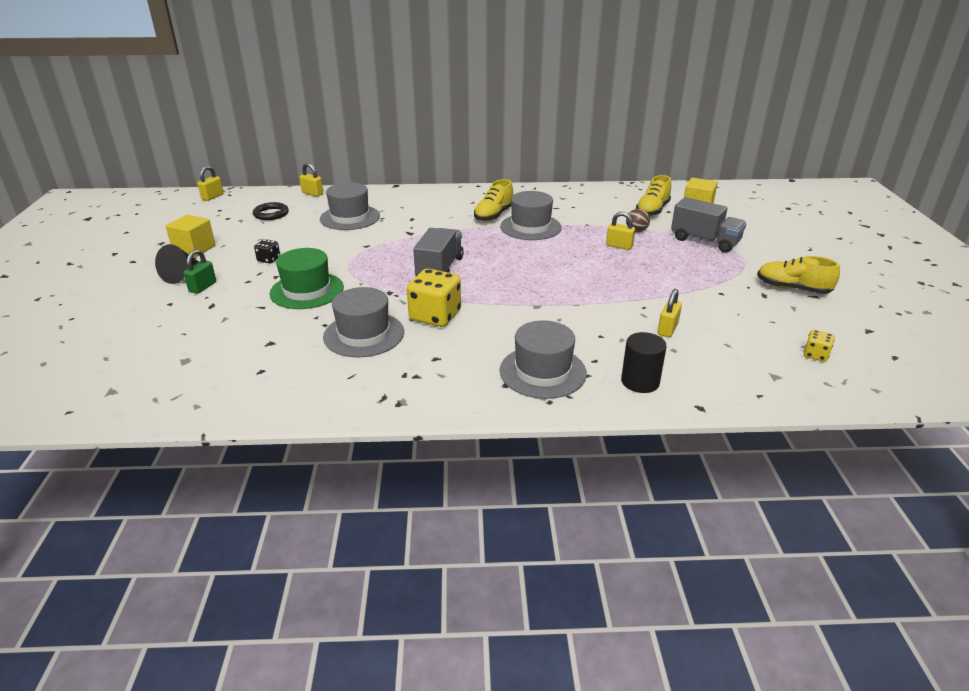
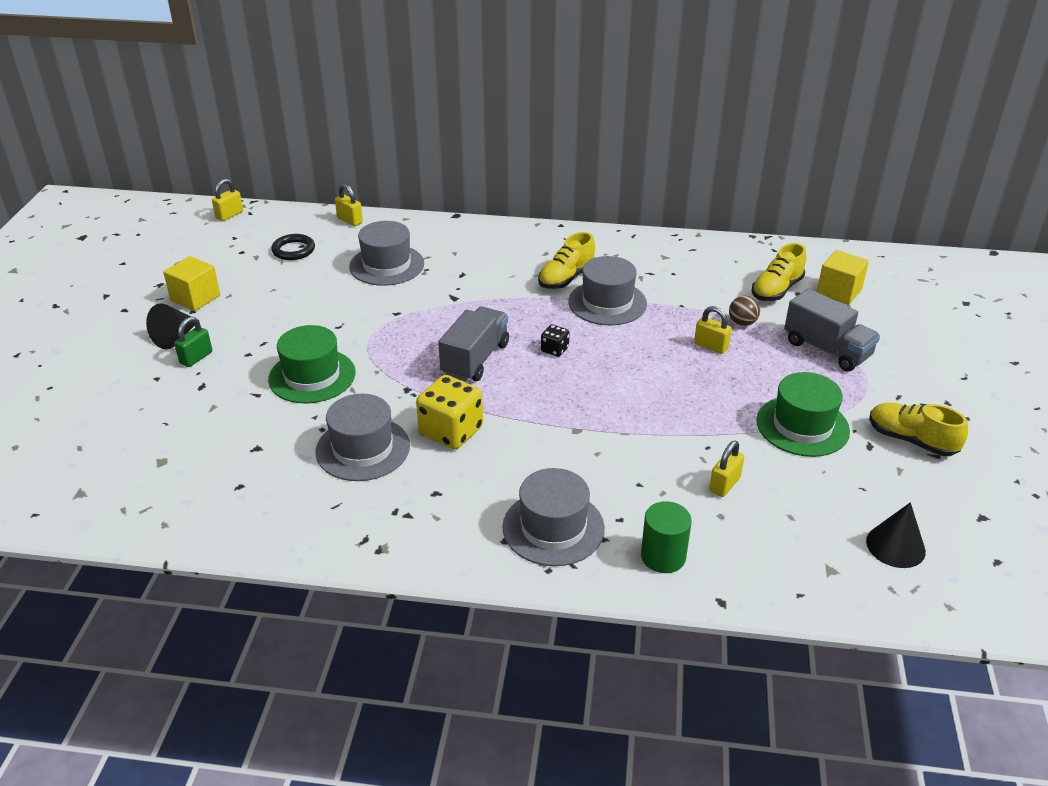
camera: 10 degrees right, 5 degrees up
(269, 259) = (277, 323): black dice -> black dice (554, 349)
(640, 381) = (663, 556): black cylinder -> green cylinder
(709, 287) = (802, 426): none -> green hat
(815, 355) = (895, 546): yellow dice -> black cone

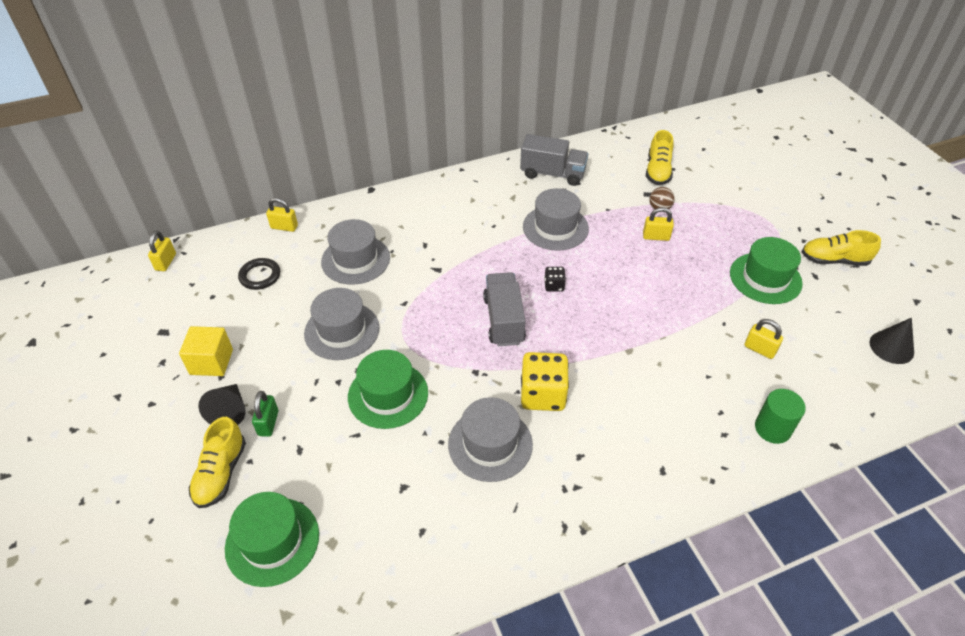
camera: 30 degrees left, 10 degrees up
(119, 439) = (272, 541): none -> green hat
(553, 528) = (685, 443): grey hat -> grey hat (342, 330)
(566, 278) = (507, 217): yellow shoe -> yellow shoe (221, 473)
(724, 484) = (759, 349): yellow padlock -> yellow padlock turned 60 degrees counterclockwise
(827, 349) = (728, 208): grey truck -> grey truck (552, 174)
(839, 292) = (697, 157): yellow cube -> none

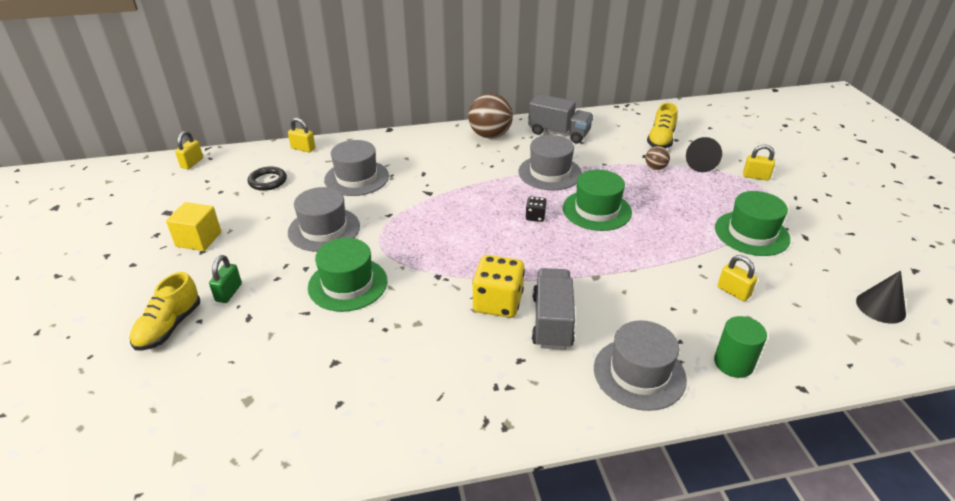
camera: 10 degrees right, 10 degrees down
(229, 411) = (198, 279): black cone -> black cone (699, 164)
(272, 541) = (192, 390): green hat -> green hat (596, 210)
(481, 185) = (490, 135): none -> brown ball
(490, 444) = (432, 337): grey hat -> grey hat (639, 373)
(504, 320) = (478, 238): grey truck -> grey truck (552, 321)
(656, 237) = (646, 189): yellow padlock -> yellow padlock (756, 176)
(834, 260) = (828, 226): yellow shoe -> none

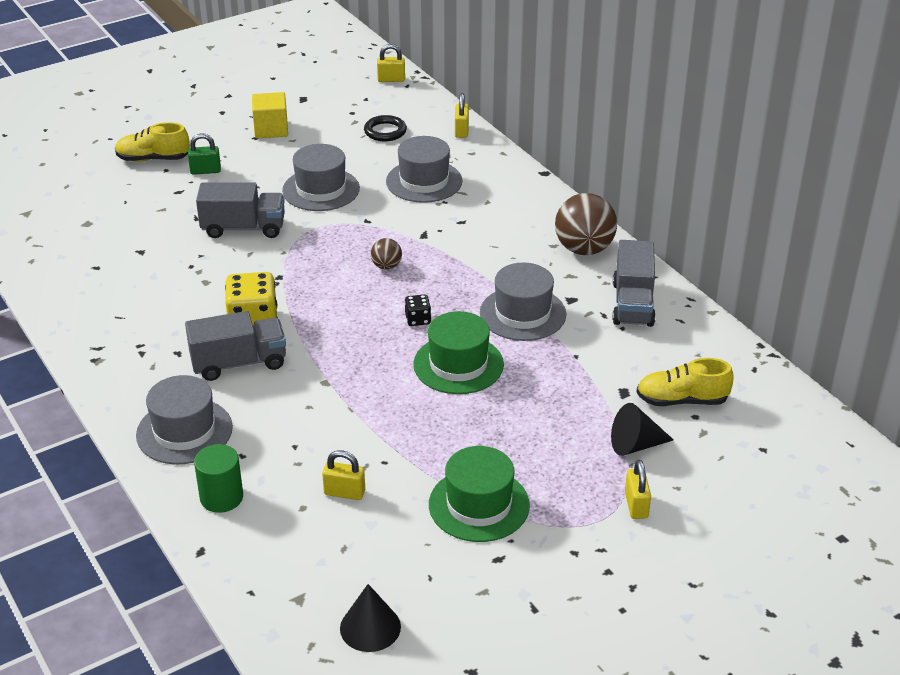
camera: 70 degrees right, 0 degrees up
(348, 284) = (243, 228): green hat -> grey truck
(655, 168) = (595, 403): brown ball -> brown ball (386, 266)
(733, 292) = (344, 492): yellow padlock -> yellow padlock turned 75 degrees clockwise

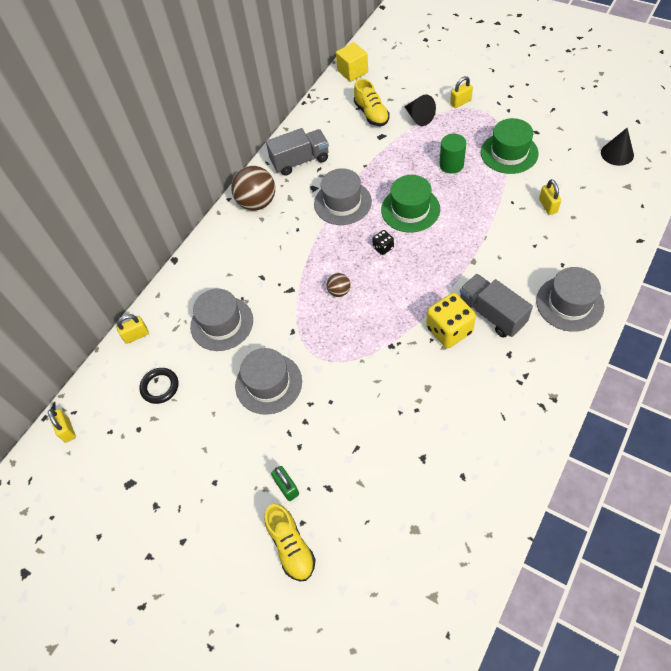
camera: 110 degrees left, 20 degrees up
(221, 497) = (599, 254): green cylinder -> green cylinder (451, 165)
(243, 228) = (349, 405): grey truck -> none
(271, 129) = (195, 477): yellow cube -> yellow cube (352, 71)

